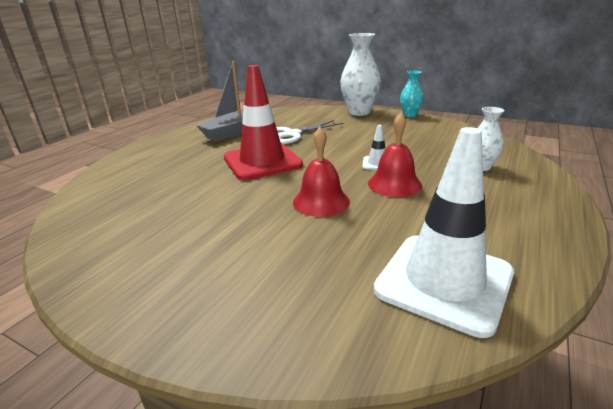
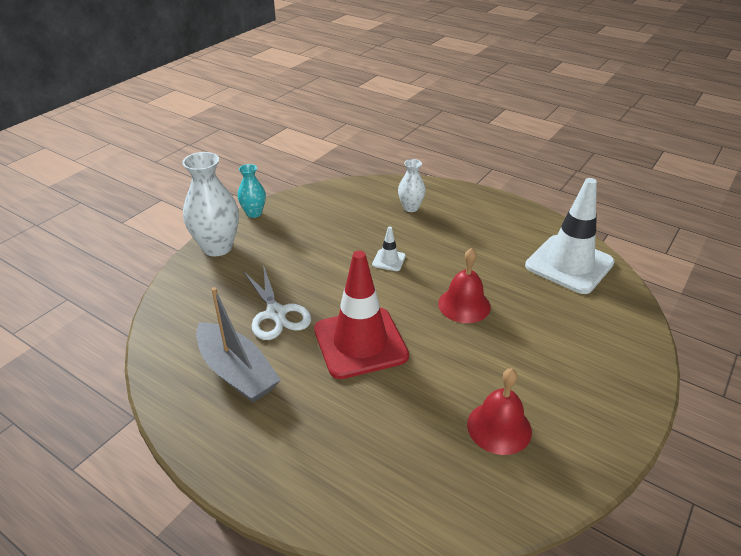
camera: 85 degrees left, 10 degrees up
(394, 184) = (436, 258): red bell -> red bell (499, 427)

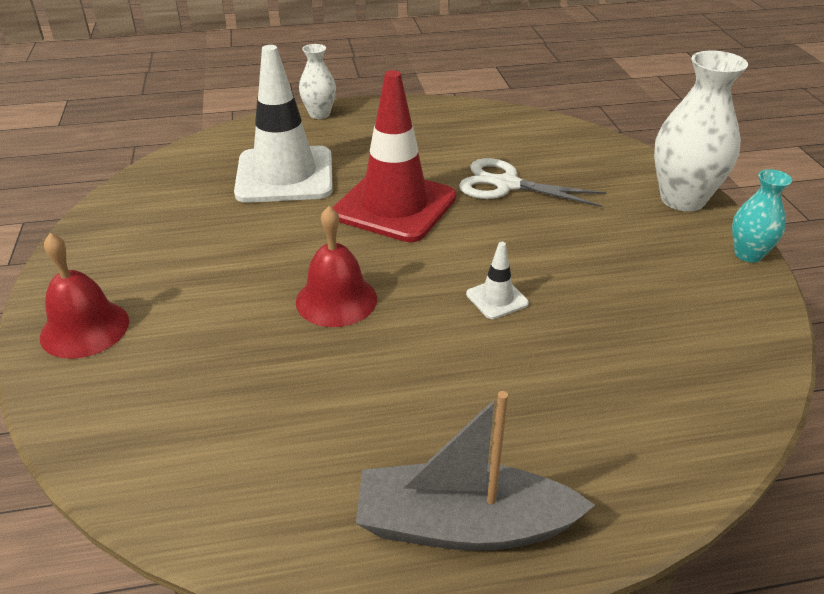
camera: 135 degrees right, 0 degrees up
(236, 372) = (457, 140): grey boat -> grey boat (463, 525)
(410, 208) = (608, 408): white vase -> white vase (319, 114)
(499, 427) = (193, 215): red bell -> red bell (85, 328)
(569, 264) = (239, 465): white traffic cone -> white traffic cone (285, 175)

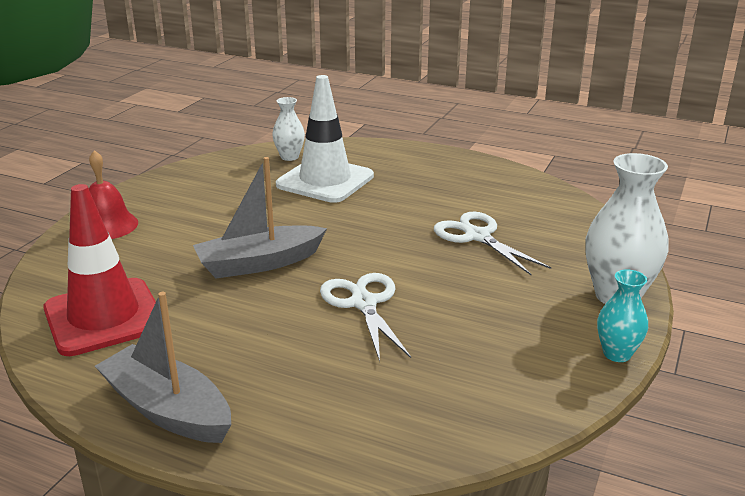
camera: 35 degrees right, 10 degrees down
(319, 114) = (401, 149): white vase -> white vase (289, 157)
(336, 300) = (259, 263): red bell -> grey boat
(394, 206) = (373, 223): red traffic cone -> red traffic cone (104, 317)
(497, 299) = (363, 303): white traffic cone -> white scissors

